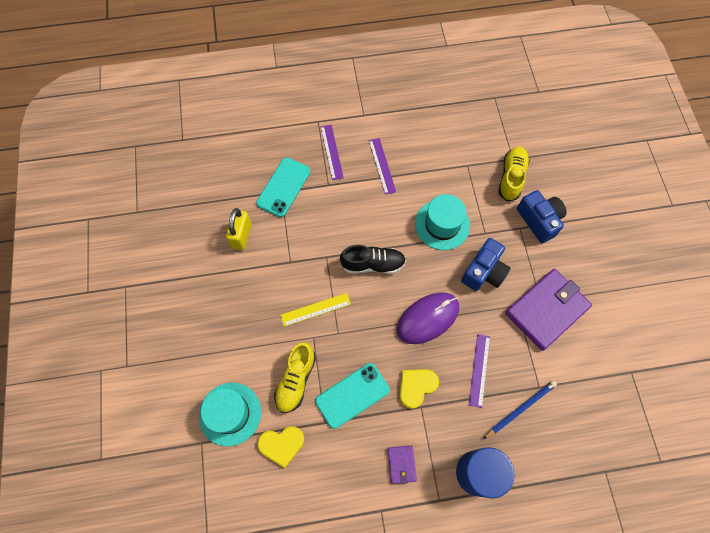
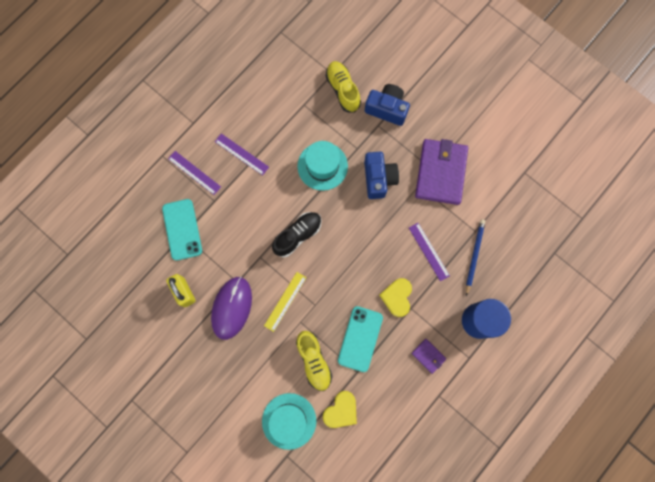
camera: 40 degrees left, 10 degrees up
(427, 318) = (367, 244): purple mouse -> purple mouse (231, 308)

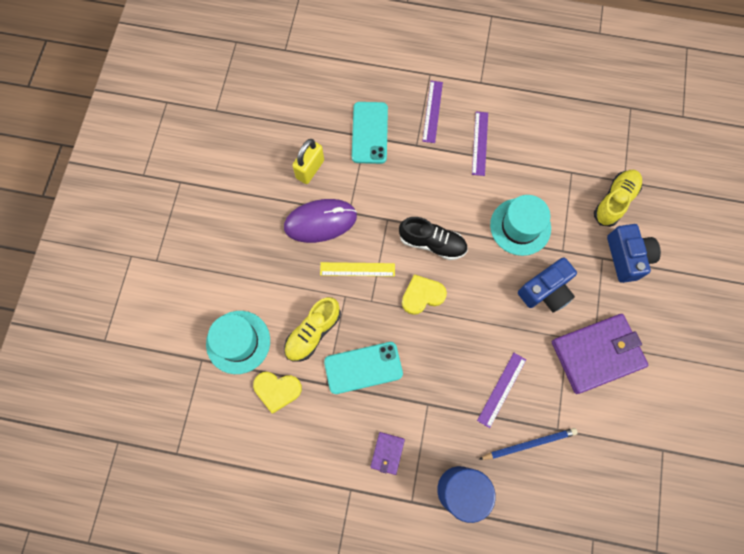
camera: 60 degrees right, 5 degrees down
(182, 229) = (370, 133): turquoise phone -> turquoise phone turned 45 degrees counterclockwise
(397, 297) = (431, 382): yellow heart -> yellow heart (422, 295)

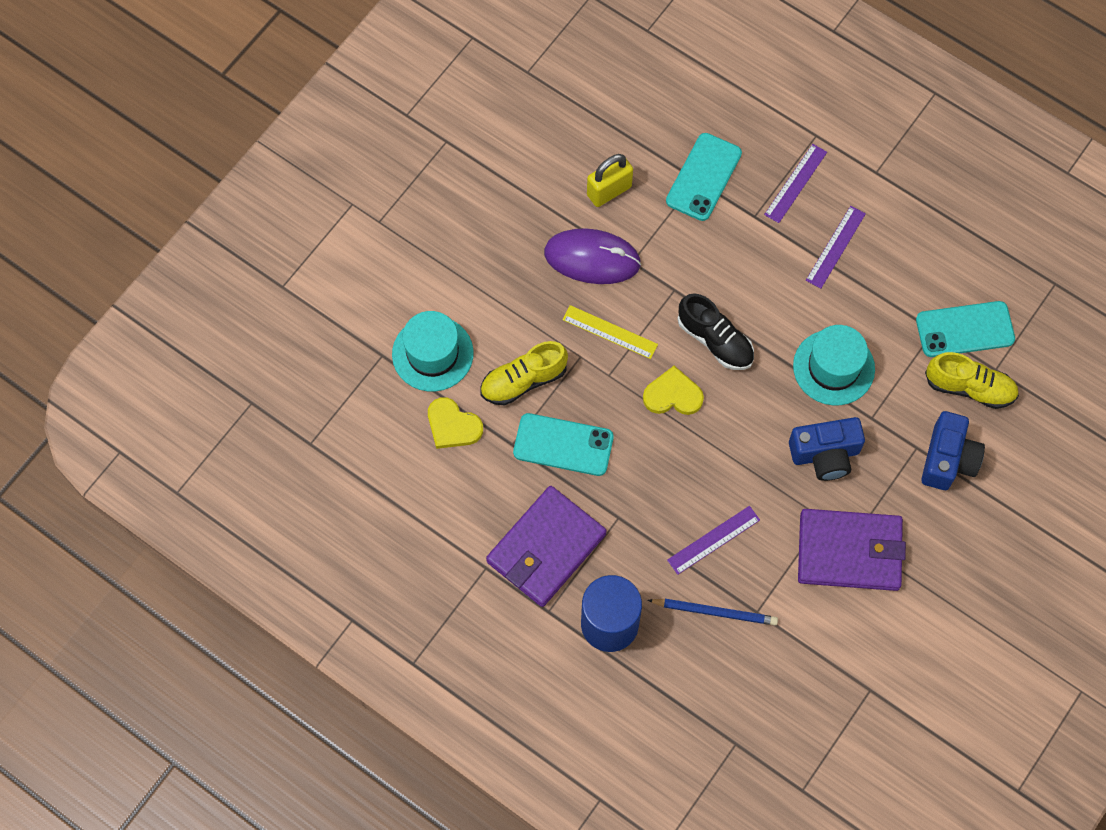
camera: 25 degrees right, 5 degrees down
(387, 453) = (546, 548): purple wallet -> purple wallet, size x2.24
(591, 163) = (965, 330): none -> turquoise phone
(614, 201) = (969, 388): yellow shoe -> yellow shoe turned 45 degrees clockwise

